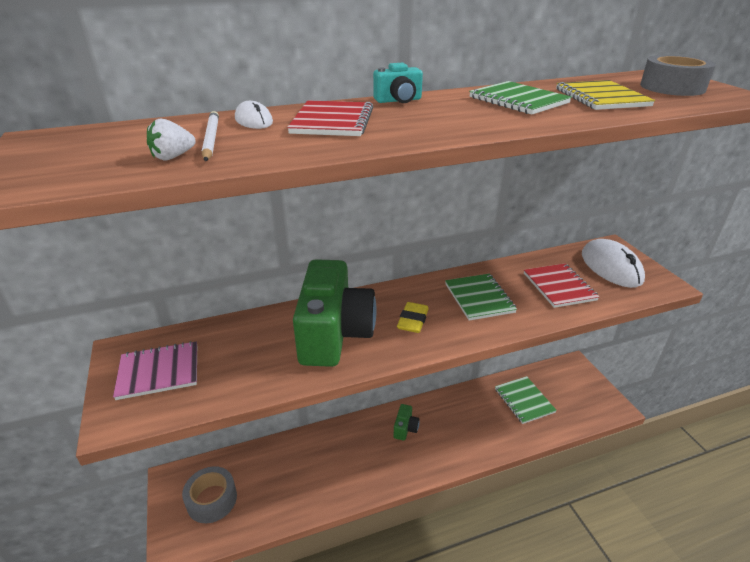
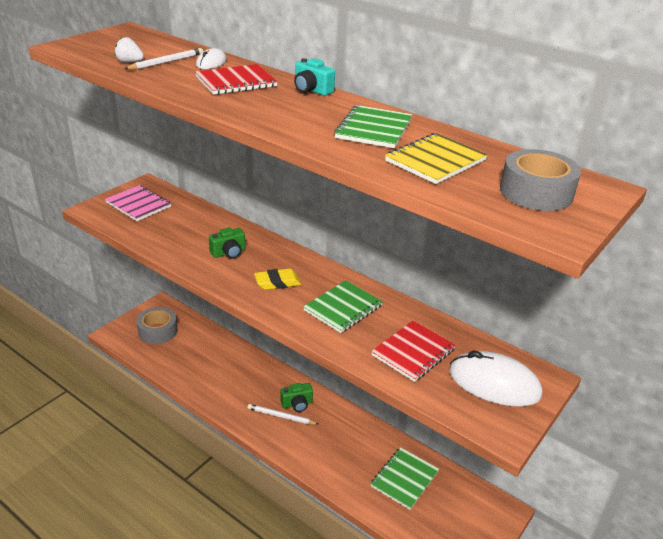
camera: 55 degrees right, 0 degrees up
(334, 334) = (228, 253): green camera -> green camera, size x0.42
(412, 446) = (281, 416): none -> white pencil
(611, 267) = (494, 383): white mouse -> white mouse turned 75 degrees clockwise

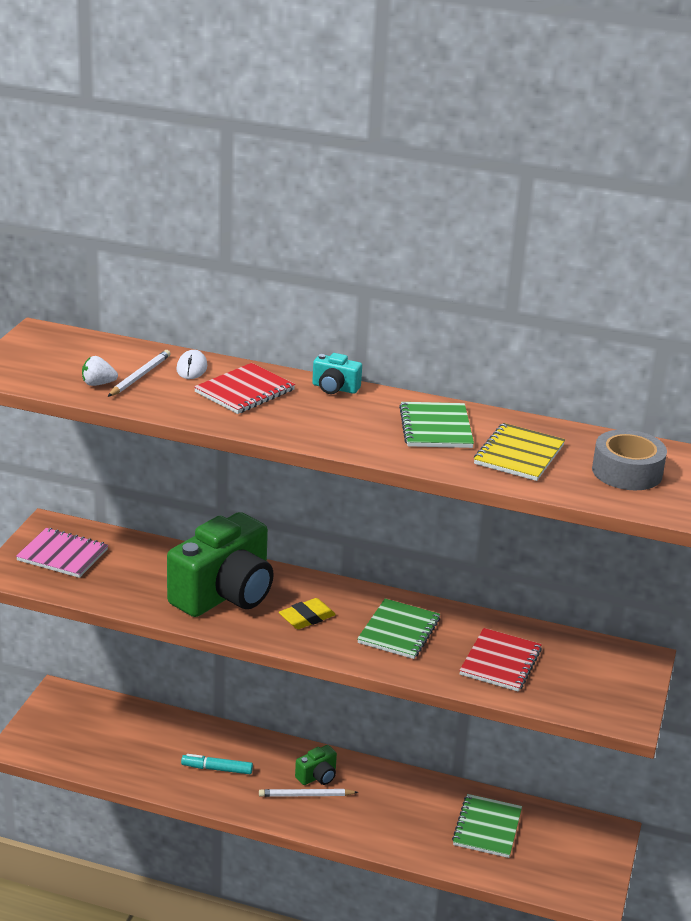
camera: 20 degrees left, 5 degrees down
(158, 331) = (78, 729): grey tape -> none
(228, 253) = (224, 594): green camera -> green camera, size x2.41
(230, 381) = (217, 769): none -> turquoise marker
(494, 383) = (596, 674): white mouse -> none

